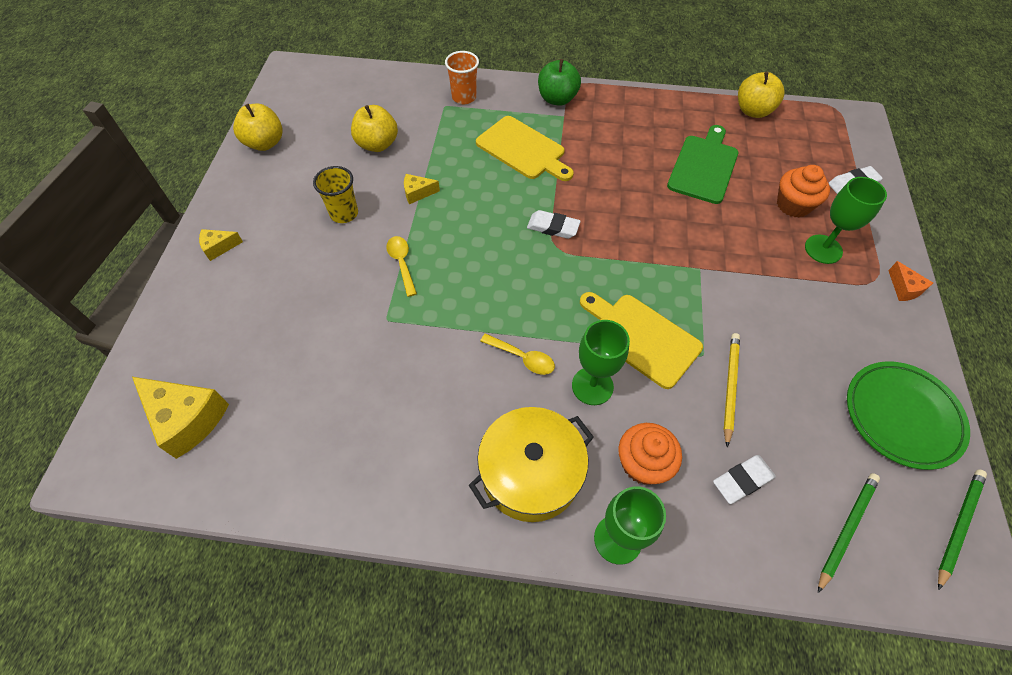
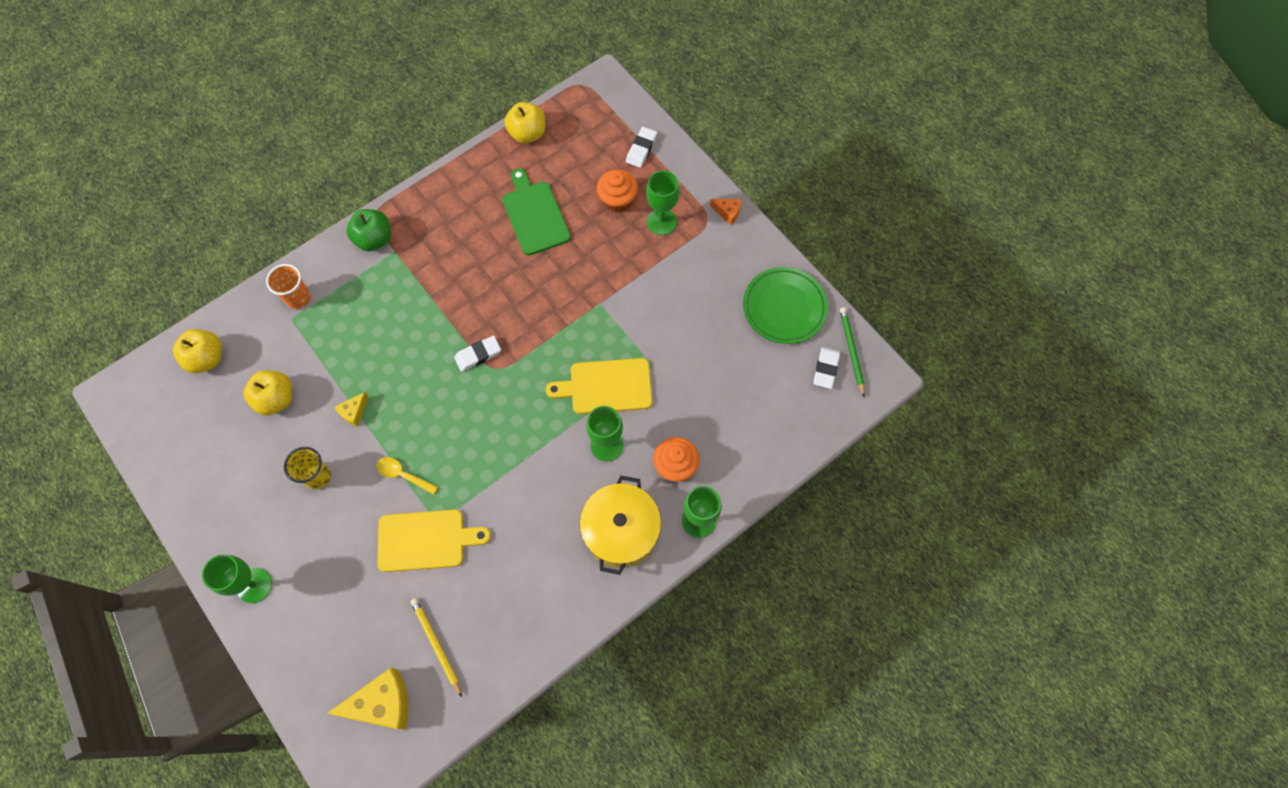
camera: 45 degrees left, 10 degrees up
(219, 247) = (254, 585): yellow cheese -> green goblet
(265, 143) = (181, 477): yellow apple -> yellow apple (207, 358)
(522, 358) = (549, 466): yellow spoon -> none
(523, 150) = (394, 308): yellow cutting board -> yellow cutting board (426, 540)
(729, 387) = (683, 373): yellow pencil -> yellow pencil (436, 645)
(742, 480) = (733, 425): white eraser -> white eraser (825, 369)
(846, 529) = (802, 404): green pencil -> none

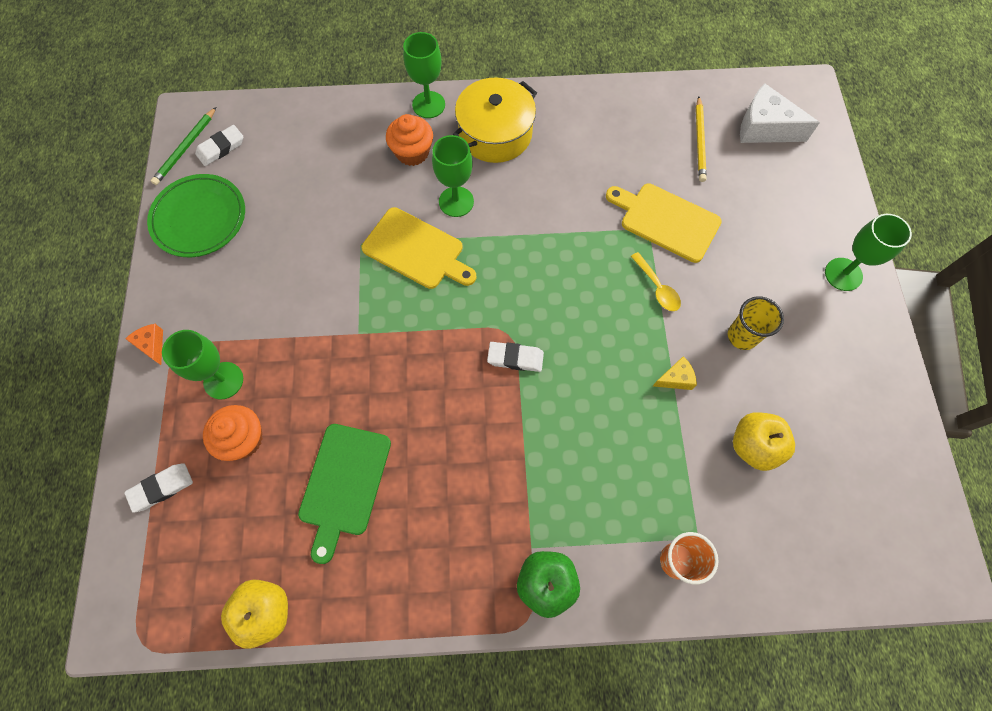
camera: 145 degrees left, 0 degrees up
(207, 358) = (818, 550): yellow apple -> none
(382, 703) = (764, 128): yellow cheese -> white cheese

